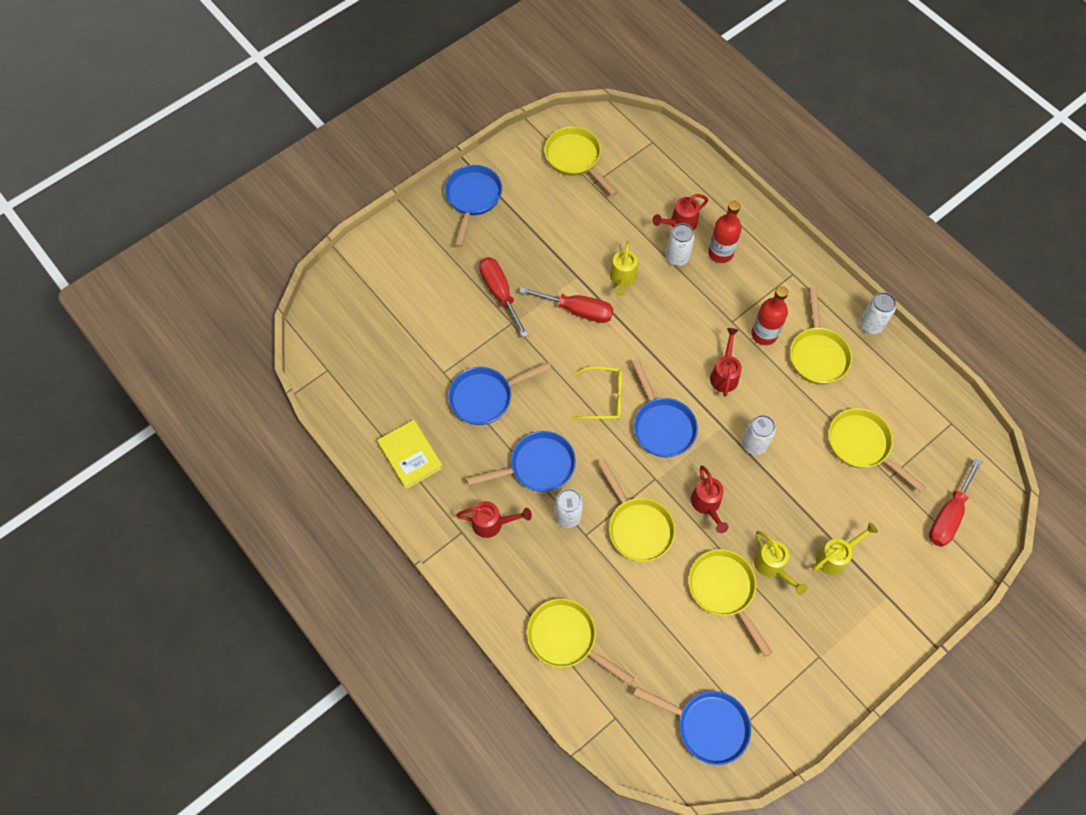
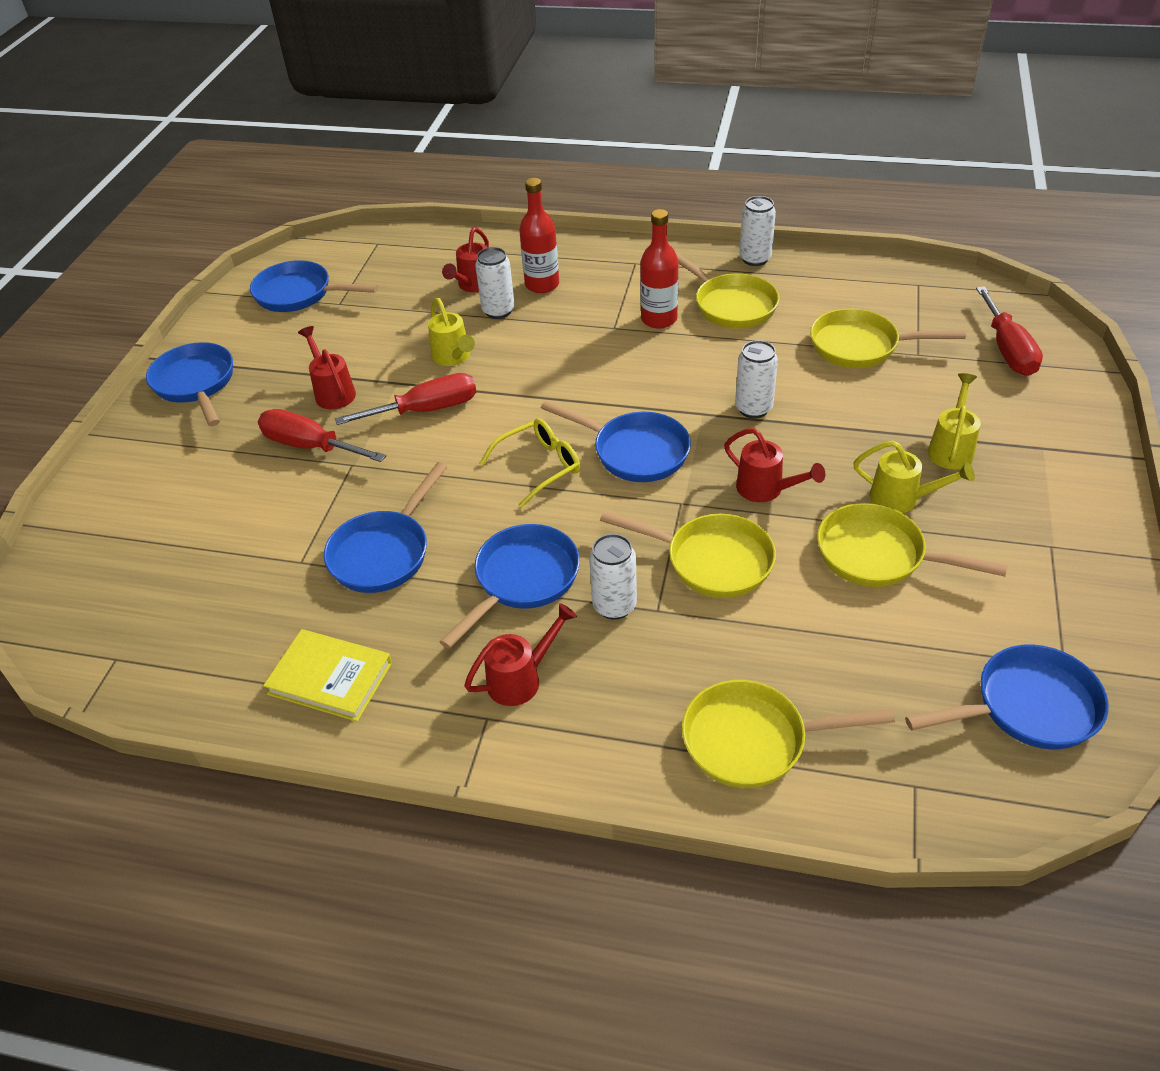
camera: 35 degrees left, 20 degrees down
(575, 159) = (299, 294): yellow pan -> blue pan
(724, 374) = (654, 371): red watering can -> red watering can (333, 392)

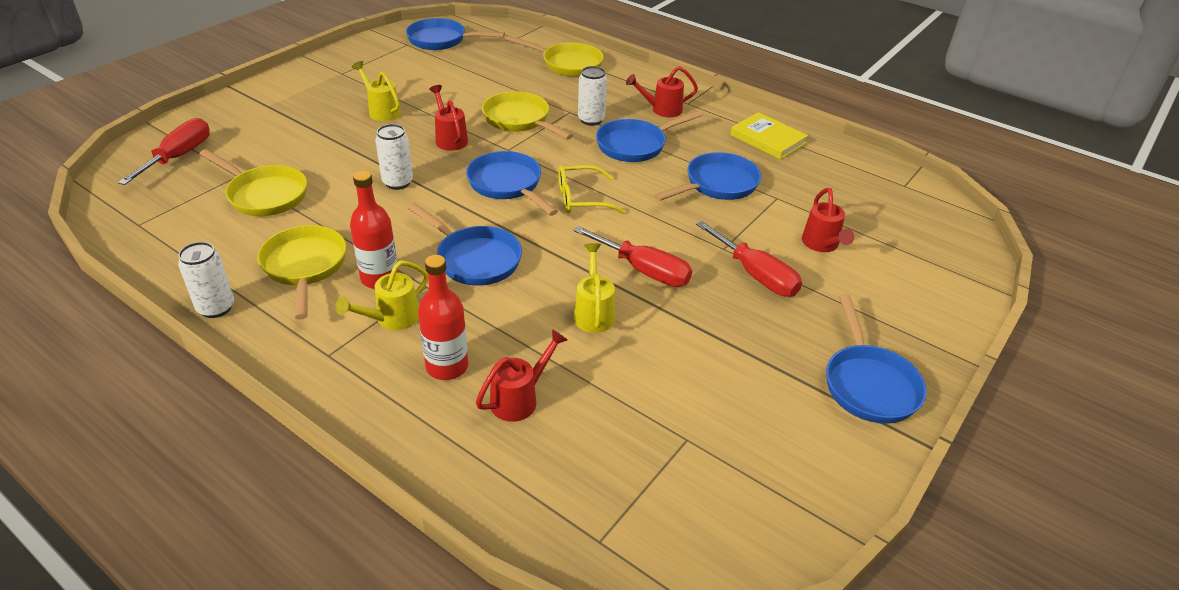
camera: 160 degrees left, 5 degrees down
(299, 294) = (734, 479): blue pan -> blue pan (474, 259)
(333, 392) = (723, 320): red watering can -> red watering can (822, 245)
(426, 410) = (644, 270): red screwdriver -> red screwdriver turned 150 degrees counterclockwise
(498, 311) = (516, 350): white can -> none
(878, 555) = (430, 95): yellow pan -> none
(951, 448) = (315, 121): yellow watering can -> yellow watering can (392, 319)

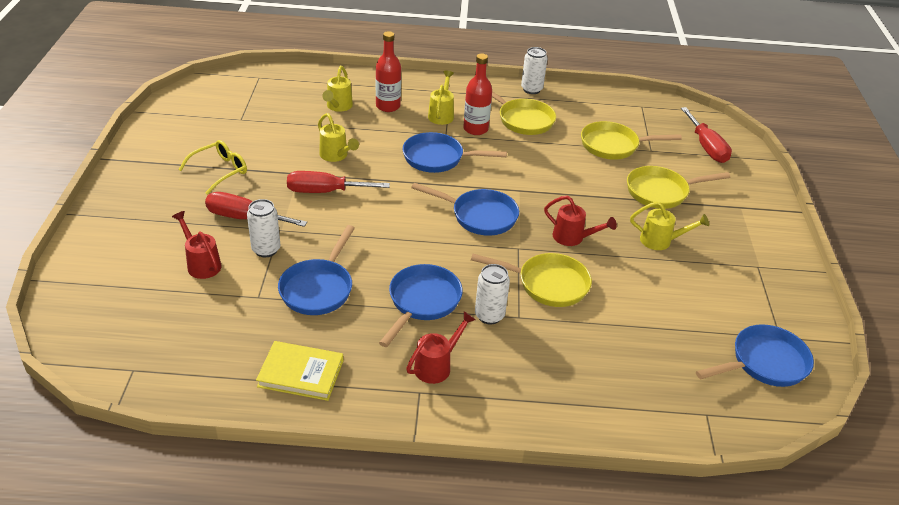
camera: 145 degrees right, 0 degrees up
(398, 182) = (553, 186): white can -> white can (266, 249)
(519, 399) = (338, 107): red watering can -> yellow watering can
(567, 64) = (600, 394): yellow pan -> yellow pan (661, 192)
(581, 198) = (416, 227): yellow glasses -> yellow glasses (220, 171)
(868, 384) = (144, 177): blue pan -> none

